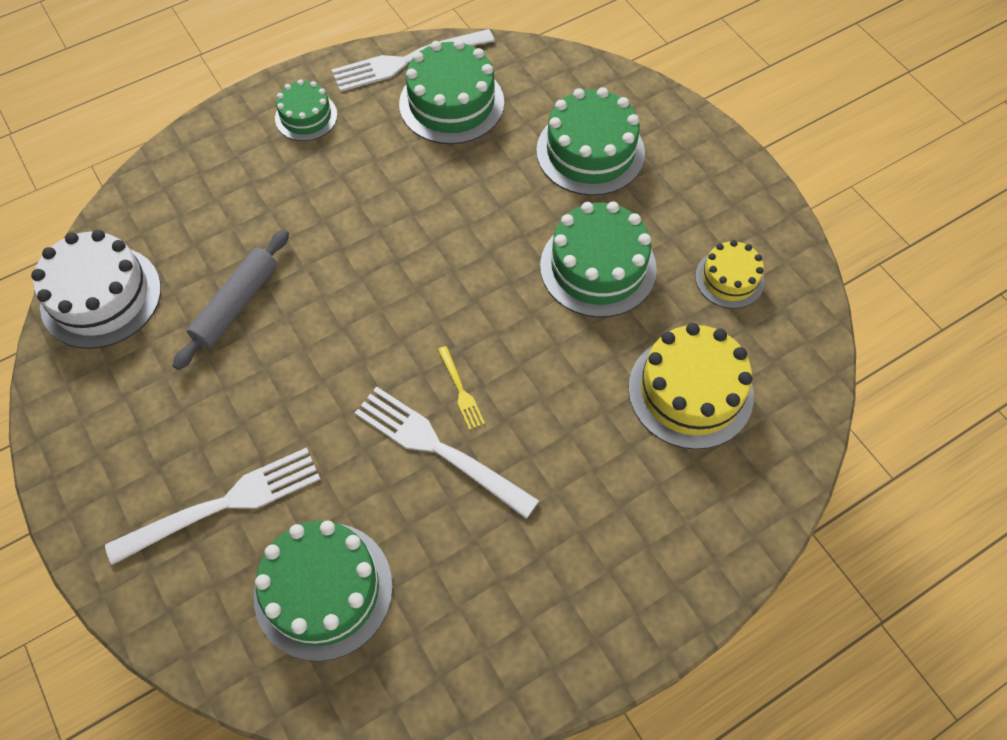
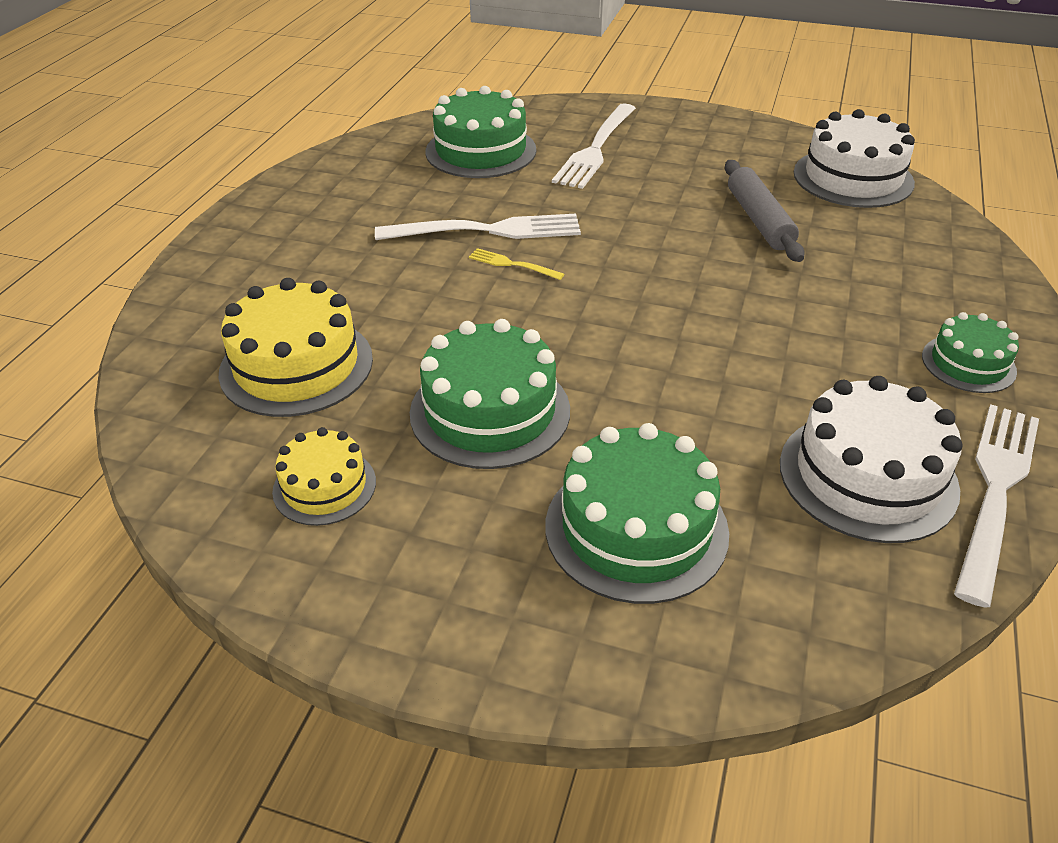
camera: 140 degrees right, 20 degrees down
(451, 103) = (867, 476): green cake -> white cake

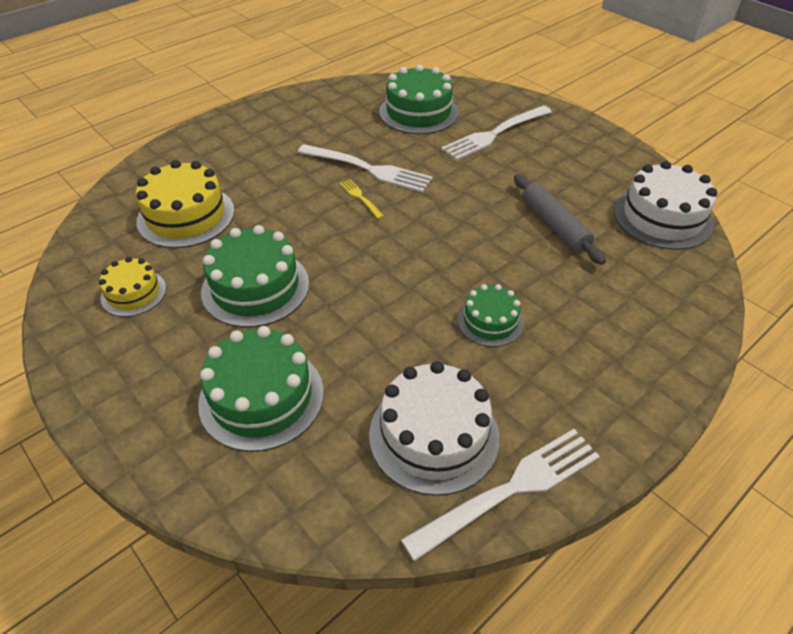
camera: 30 degrees right, 5 degrees up
(759, 220) = (554, 225): grey rolling pin -> grey rolling pin turned 45 degrees counterclockwise
(968, 363) = (594, 392): green cake -> green cake (490, 321)

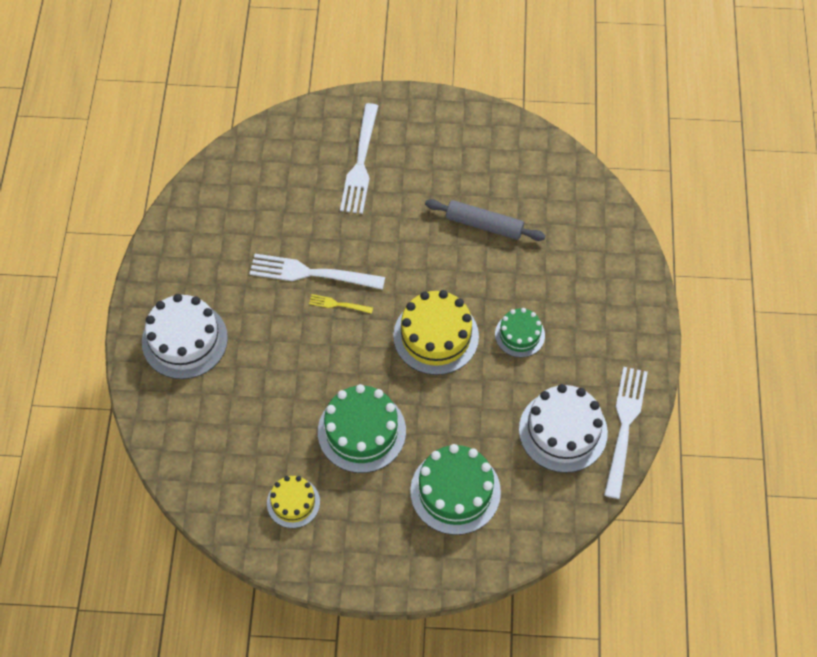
camera: 45 degrees left, 15 degrees up
(186, 216) = (241, 422): yellow cake -> yellow cake (436, 336)
(368, 169) = (311, 273): white fork -> white fork turned 150 degrees counterclockwise
(418, 112) = (279, 183): green cake -> none
(662, 217) = (540, 163): white cake -> white cake (184, 340)

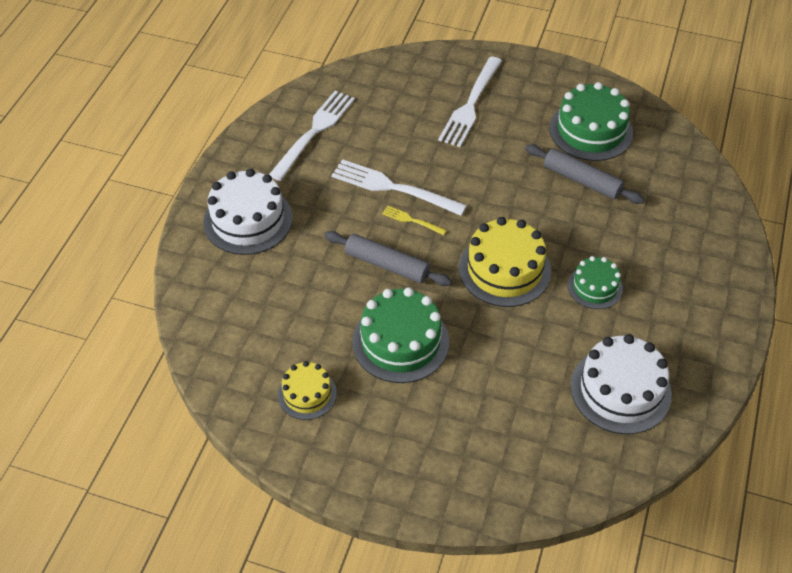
camera: 15 degrees right, 10 degrees down
(328, 356) = (387, 265): none -> grey rolling pin
(455, 491) = (485, 423): green cake -> green cake (591, 130)
(624, 426) = (691, 401): white fork -> white fork (314, 132)

